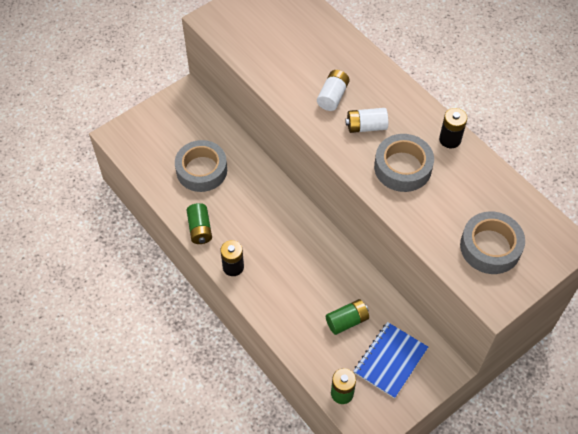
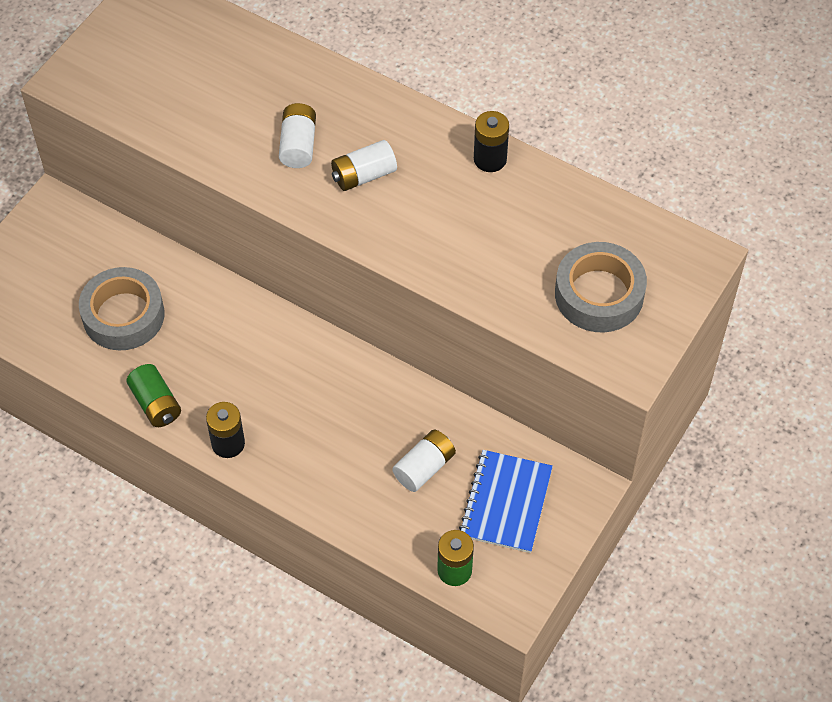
camera: 20 degrees left, 0 degrees up
(347, 321) = (424, 467): green battery -> white battery
(402, 167) = (438, 219): grey tape -> none

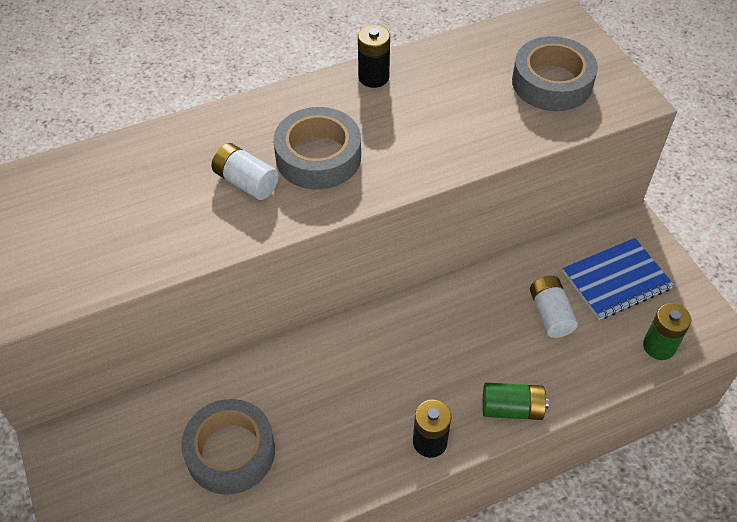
camera: 55 degrees left, 5 degrees down
(156, 404) = (345, 477): green battery -> green battery (512, 408)
(364, 175) = (318, 157): white battery -> grey tape
(506, 502) = (616, 280): blue notebook -> blue notebook turned 75 degrees counterclockwise

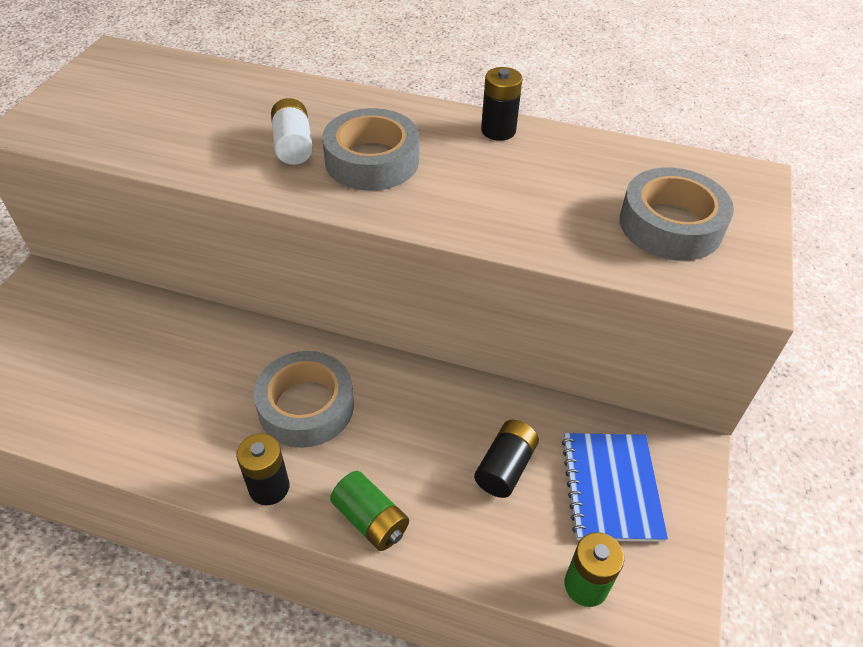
camera: 40 degrees right, 5 degrees down
(230, 451) = (126, 370): grey tape -> grey tape (306, 406)
(550, 314) = (505, 467): white battery -> black battery
(616, 280) = (611, 488): blue notebook -> blue notebook turned 75 degrees clockwise

